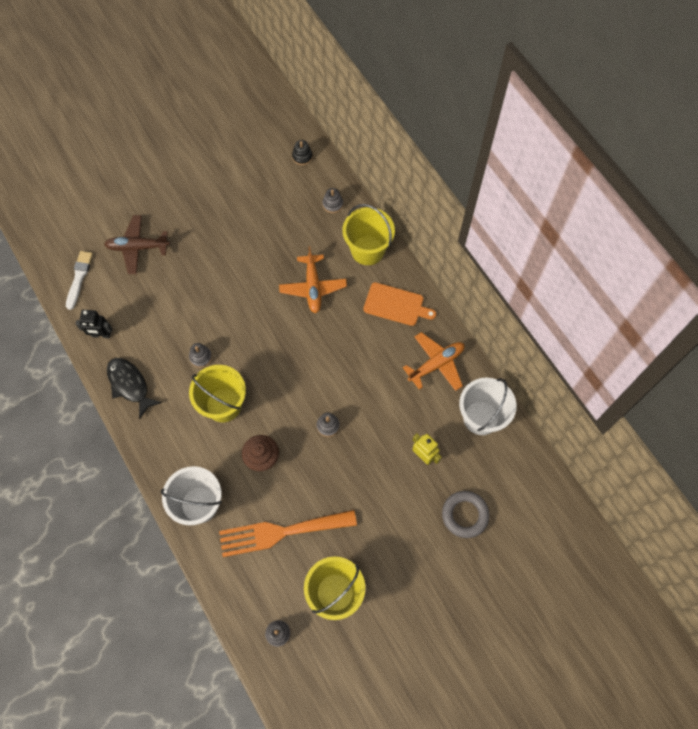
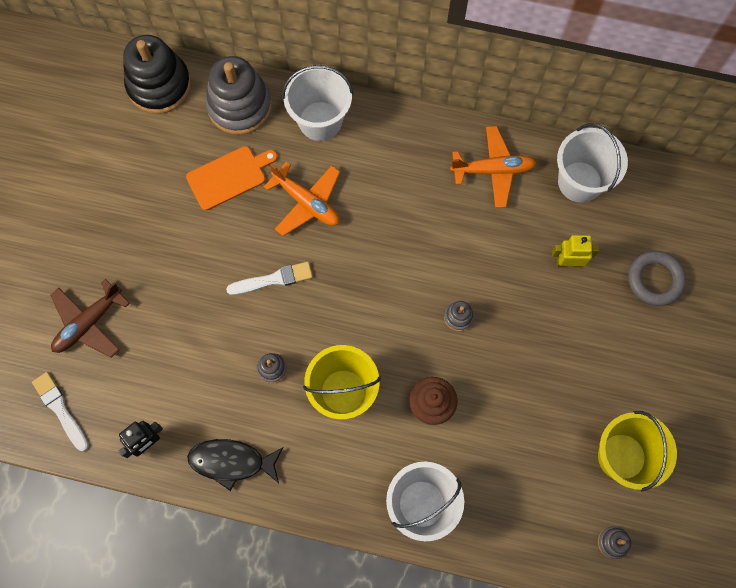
camera: 45 degrees left, 5 degrees up
(251, 311) = (273, 279): none -> white brush
(281, 532) = (520, 453): orange fork -> none
(302, 157) = (159, 85): black stacking toy -> black stacking toy, size x2.35
(332, 204) = (239, 106): grey stacking toy -> grey stacking toy, size x2.35
(367, 250) = (320, 121): yellow bucket -> white bucket
(396, 305) = (400, 148): orange cutting board -> orange cutting board (229, 177)
(436, 364) = (493, 170): orange plane -> orange plane turned 75 degrees clockwise

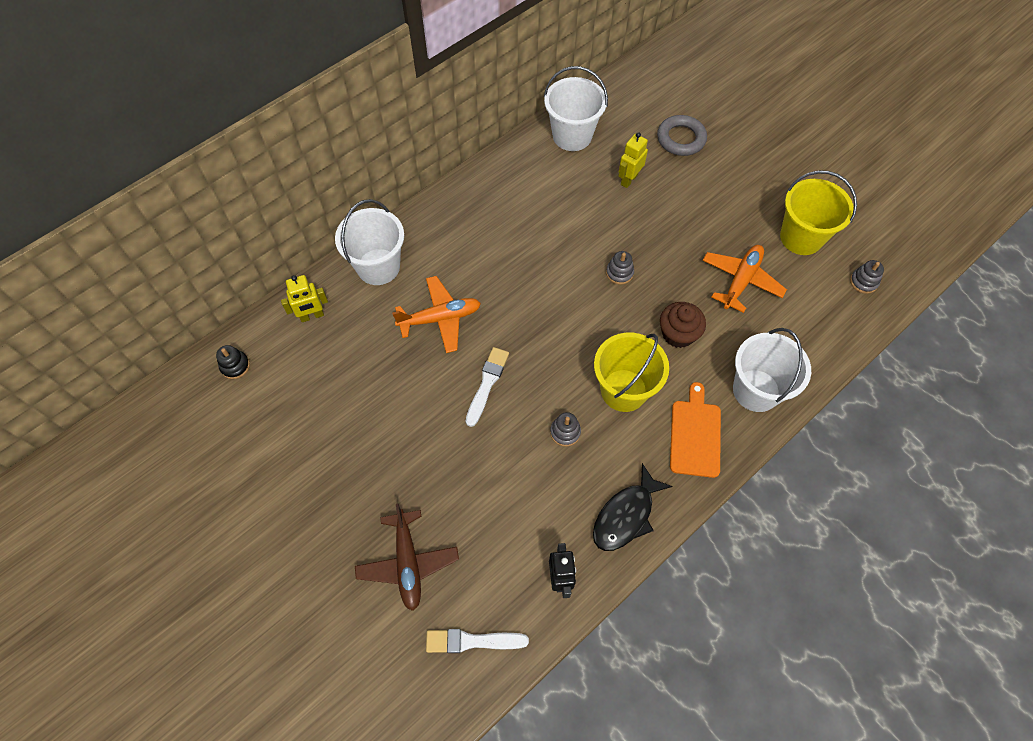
camera: 55 degrees left, 10 degrees down
(159, 85) = (235, 366): black stacking toy -> black stacking toy, size x0.43
(229, 177) = (368, 362): orange cutting board -> orange cutting board (695, 435)
(239, 106) = (312, 316): grey stacking toy -> yellow robot
(493, 170) = (519, 180): orange plane -> orange plane (741, 281)

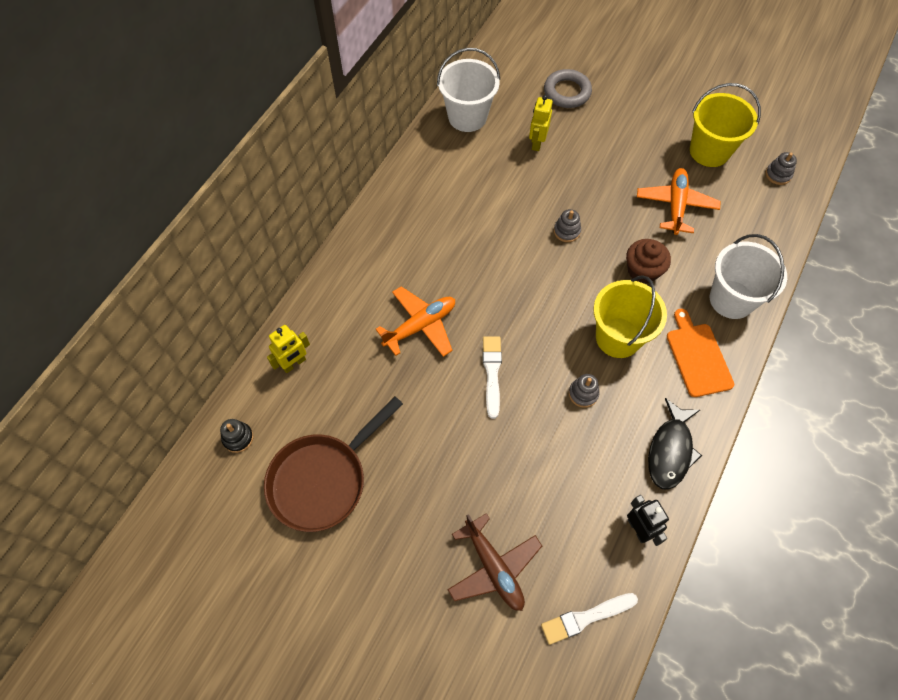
camera: 20 degrees left, 0 degrees up
(291, 428) = (322, 480): none -> brown pan
(378, 267) = (338, 295): white bucket -> none

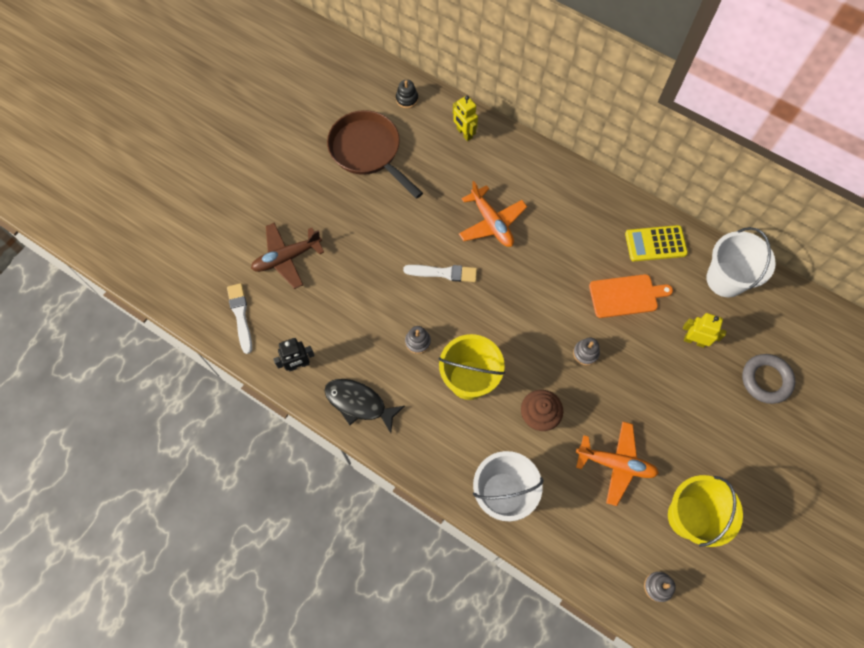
camera: 95 degrees right, 5 degrees up
(433, 171) = (655, 244): none -> yellow calculator
(697, 357) = (444, 446): orange cutting board -> orange cutting board (626, 296)

